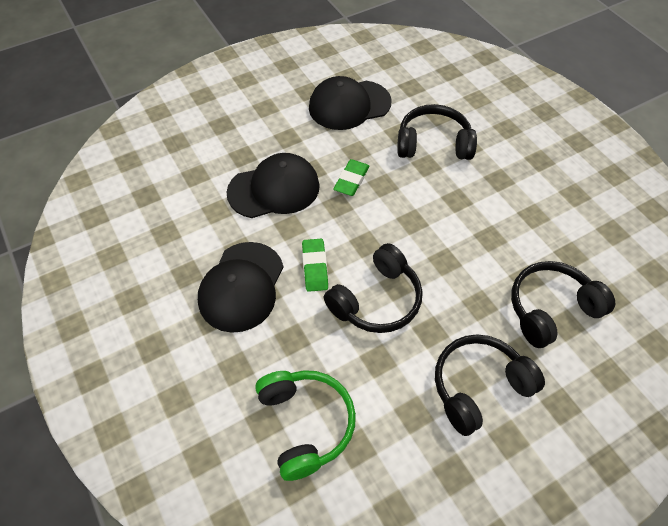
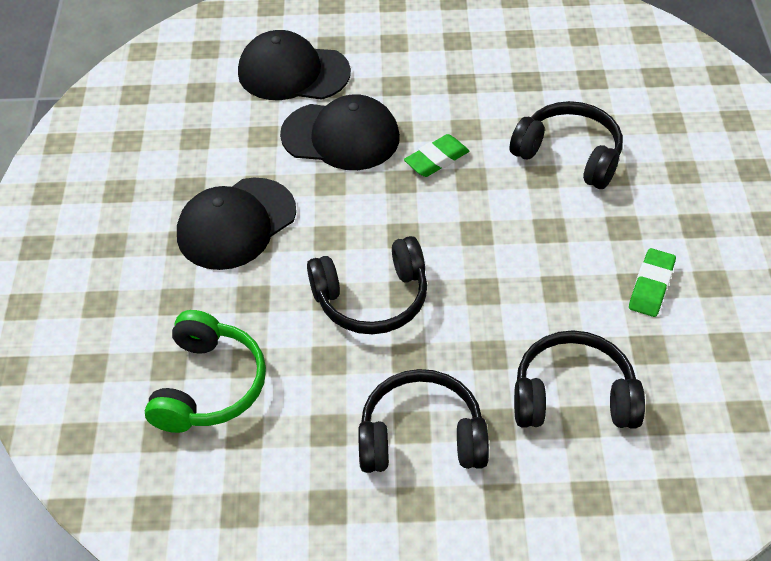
camera: 30 degrees right, 5 degrees down
(315, 267) = (328, 236): green eraser -> green eraser (651, 286)
(349, 105) = (496, 73): black cap -> black cap (293, 72)

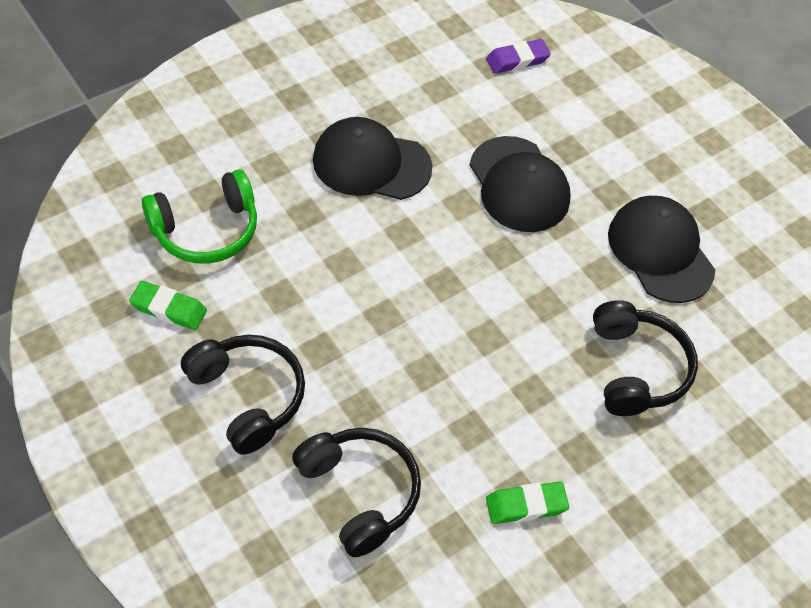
camera: 50 degrees right, 5 degrees up
(211, 72) = (517, 60): none -> purple eraser
(293, 72) = (564, 114): black cap -> black cap (660, 251)
(372, 298) = (361, 294): black headphones -> none
(436, 159) = (547, 267): green eraser -> green eraser (169, 309)

